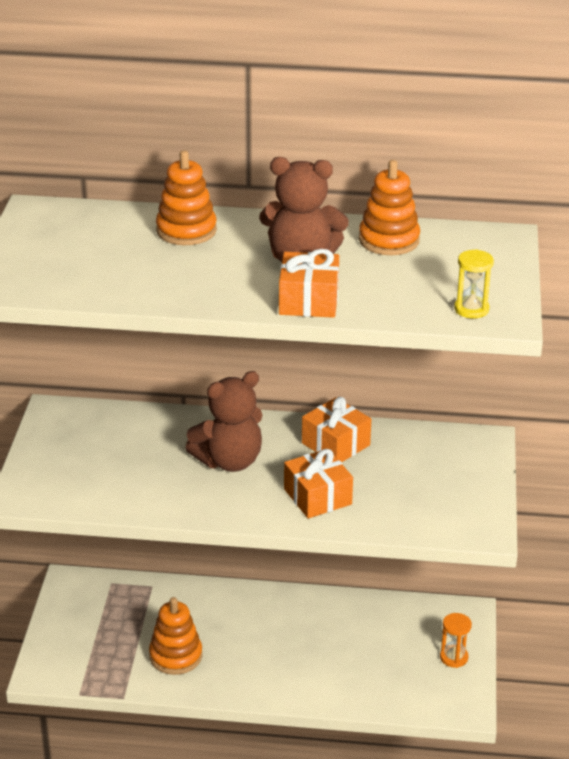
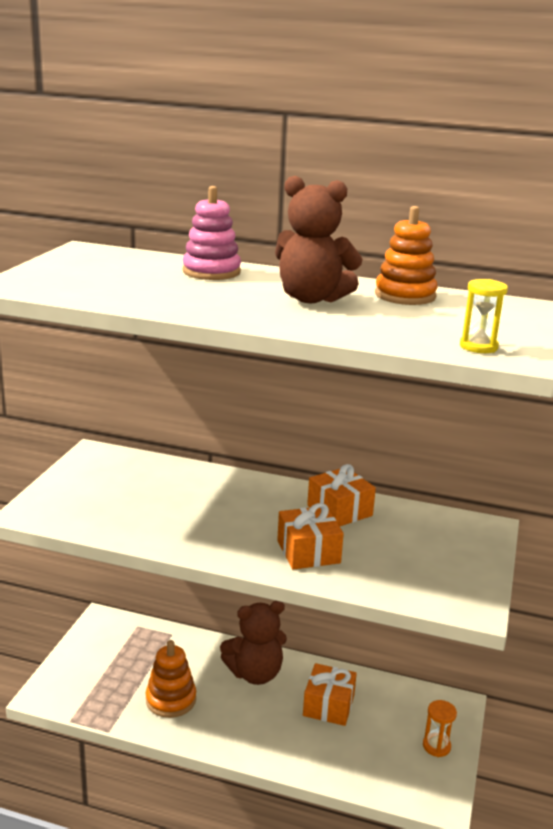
camera: 10 degrees right, 10 degrees down
(186, 230) = (211, 272): orange stacking toy -> pink stacking toy
(229, 461) = (233, 510): brown teddy bear -> brown teddy bear (255, 673)
(309, 301) = (306, 323): orange gift -> orange gift (328, 705)

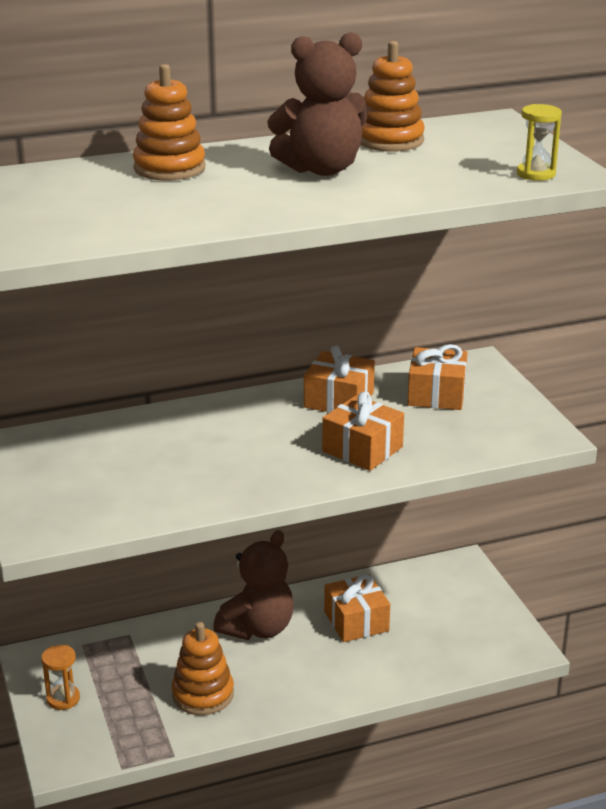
camera: 35 degrees left, 5 degrees up
(211, 272) = (169, 168): pink stacking toy -> orange stacking toy
(420, 536) = (436, 394): none -> orange gift
(436, 746) = (480, 607): orange hourglass -> orange hourglass (63, 699)

